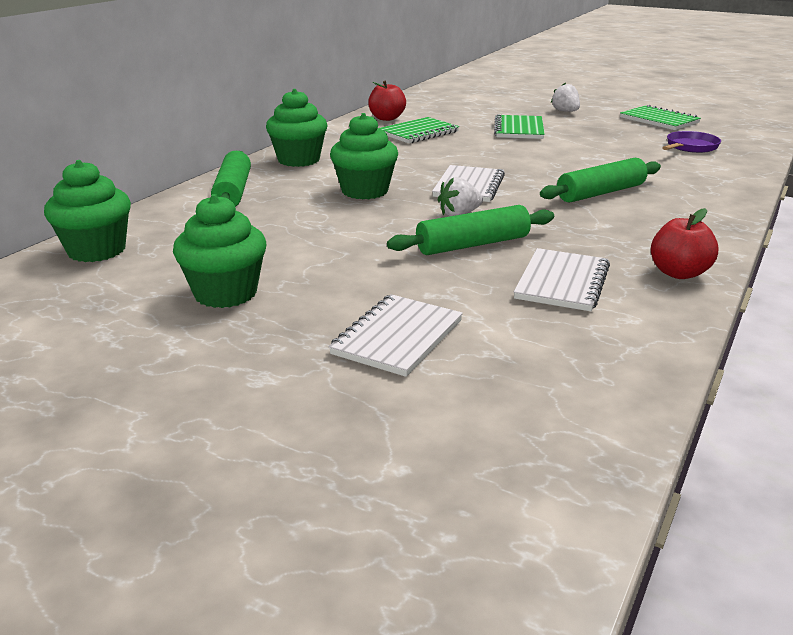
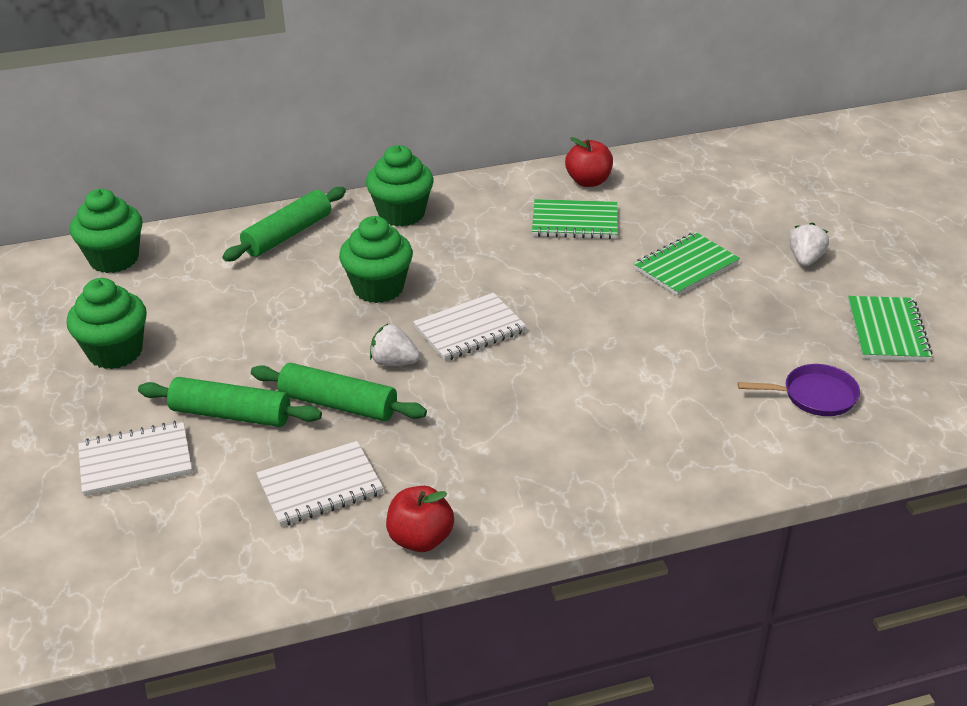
camera: 45 degrees right, 10 degrees up
(601, 193) = (565, 407): green rolling pin -> green rolling pin (231, 414)

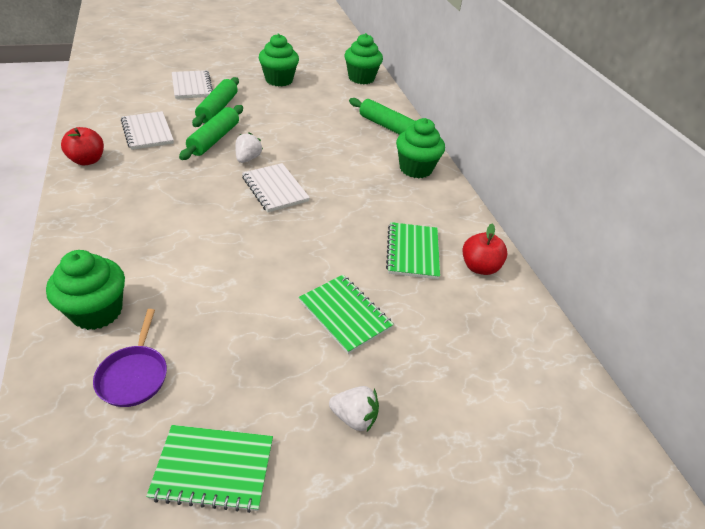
camera: 85 degrees right, 5 degrees up
(378, 288) = (327, 156): green cupcake -> green cupcake (97, 311)

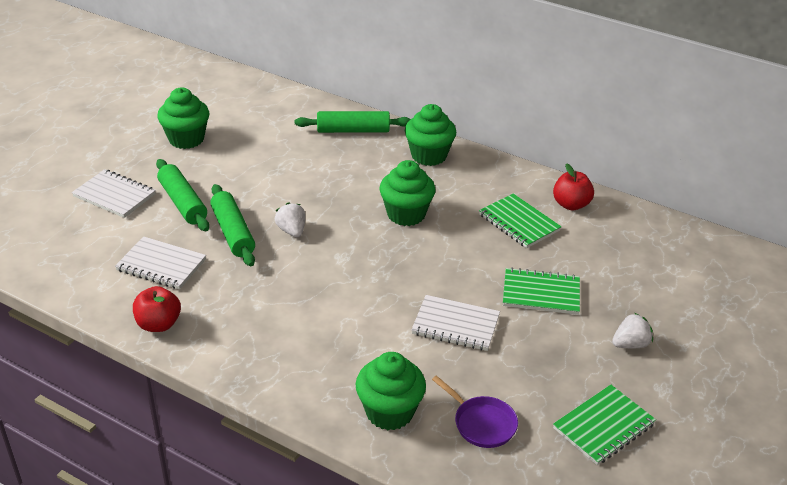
camera: 40 degrees left, 5 degrees down
(275, 189) = (356, 241): white notebook -> white notebook (455, 325)
(361, 78) = (257, 93): green cupcake -> green cupcake (406, 214)

